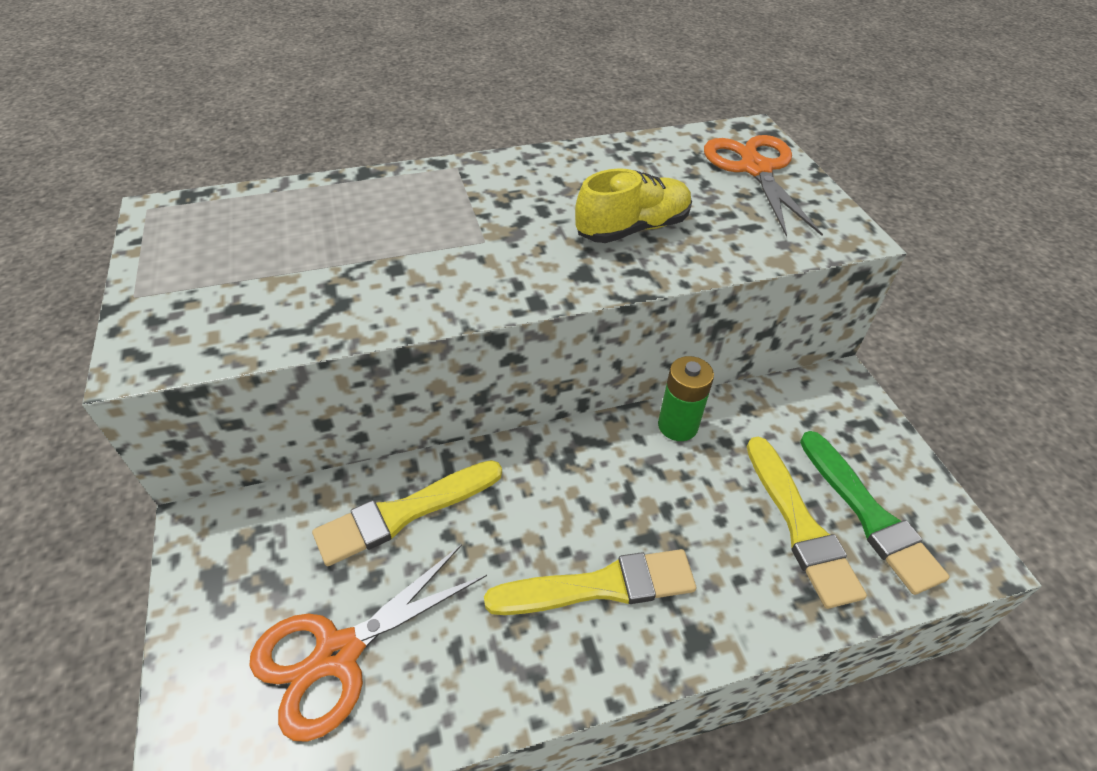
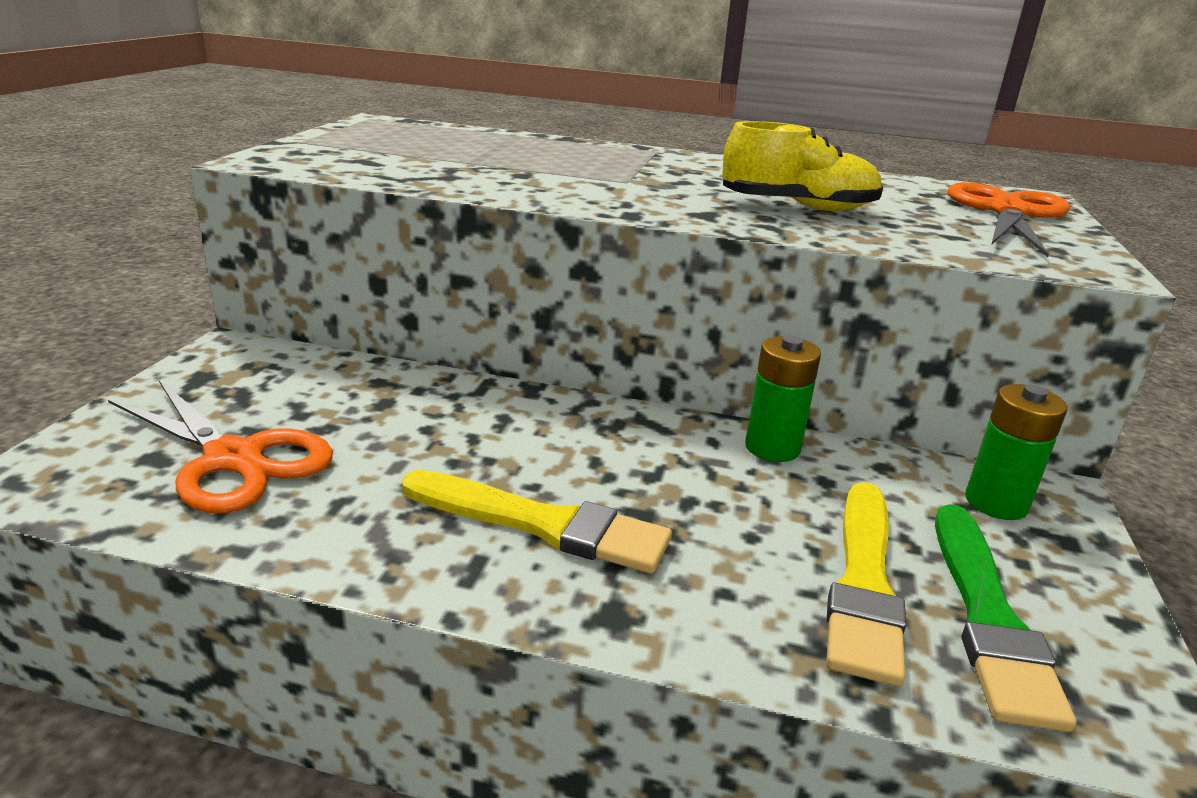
camera: 30 degrees right, 20 degrees down
(338, 654) = (234, 459): orange scissors -> orange scissors turned 135 degrees counterclockwise
(404, 513) = (403, 400): yellow brush -> none
(821, 410) = (996, 503): none -> green battery

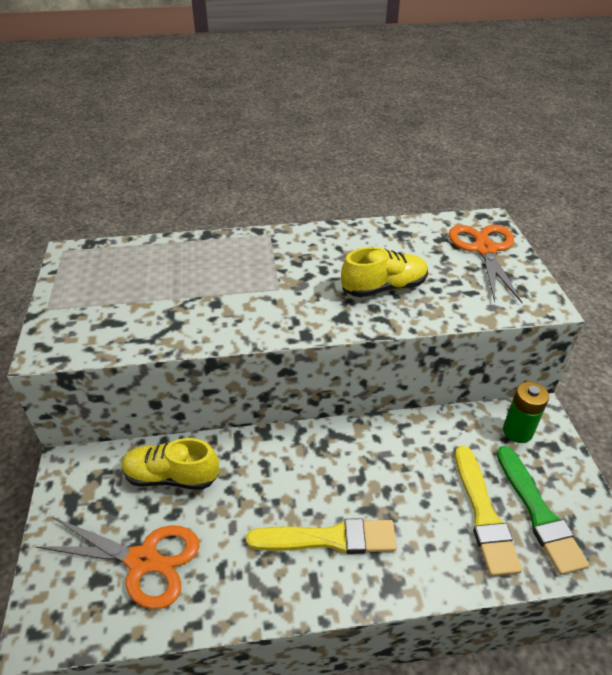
camera: 20 degrees left, 15 degrees up
(356, 393) = (171, 476): none -> yellow shoe
(772, 448) = (406, 431): green battery -> none

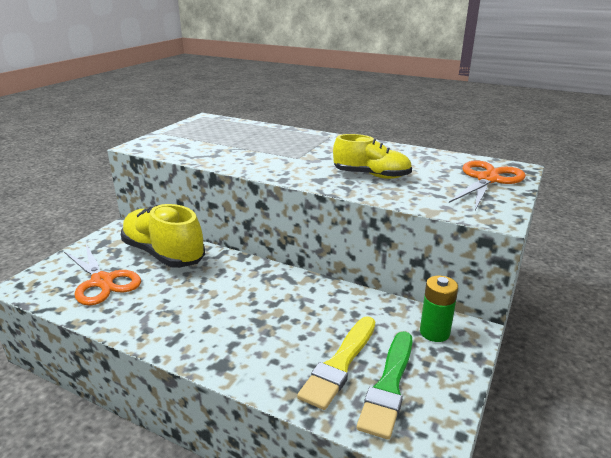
camera: 35 degrees right, 15 degrees down
(171, 476) = (164, 254): yellow shoe -> yellow shoe, size x1.53
(329, 538) = (213, 322): yellow brush -> none

